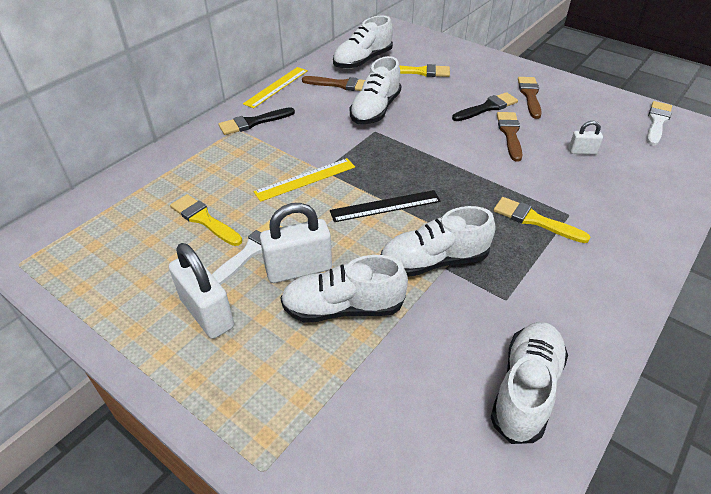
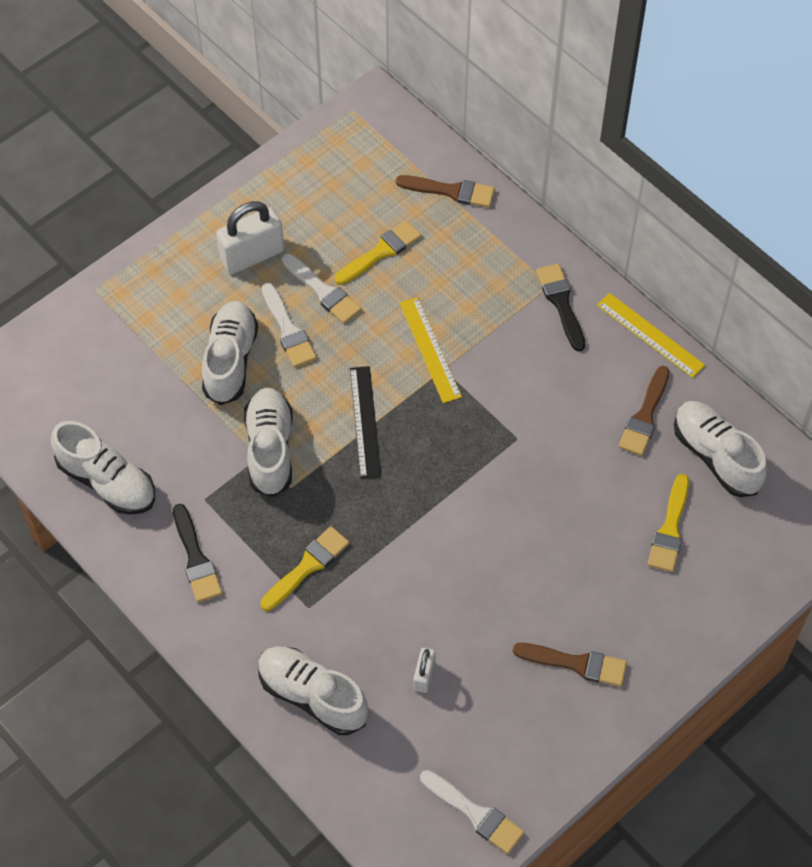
camera: 100 degrees right, 15 degrees up
(299, 269) = (288, 330): white padlock -> white brush
(375, 110) = (568, 448): white shoe -> white shoe (312, 696)
(487, 107) = (552, 593): black brush -> black brush (196, 559)
(510, 134) = (481, 600): brown brush -> brown brush (451, 191)

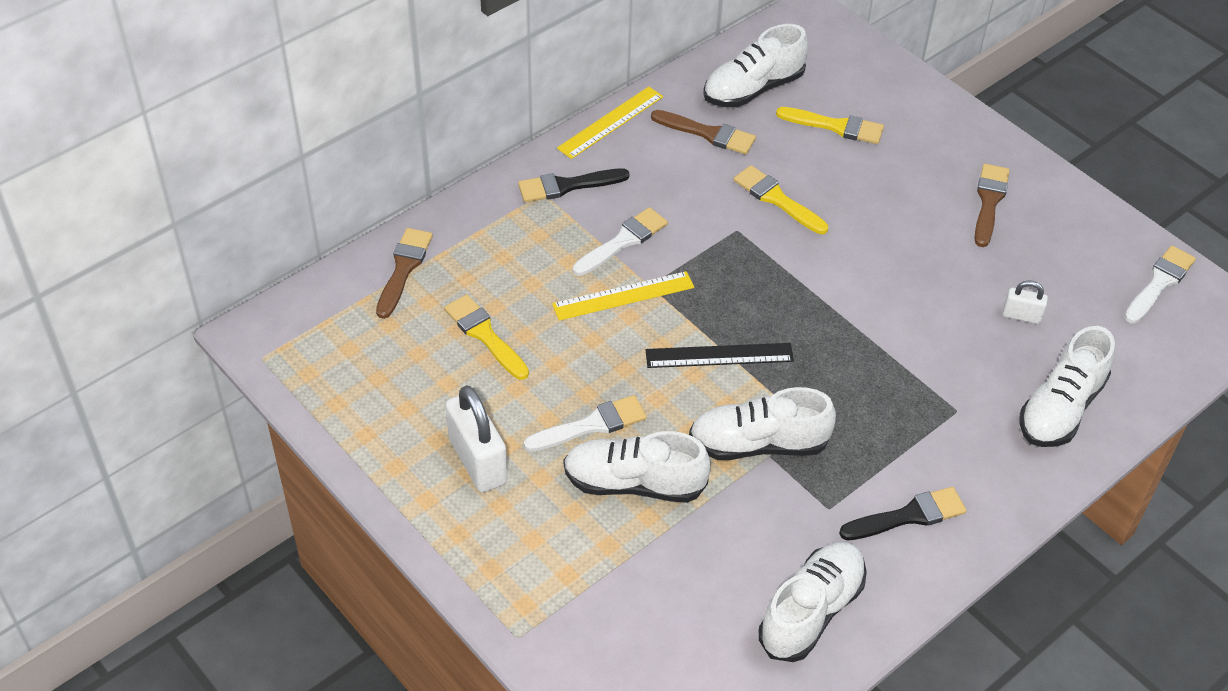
camera: 90 degrees left, 10 degrees down
(307, 567) = (907, 411): yellow brush -> yellow brush (777, 199)
(323, 291) = (537, 390): white brush -> white brush (623, 241)

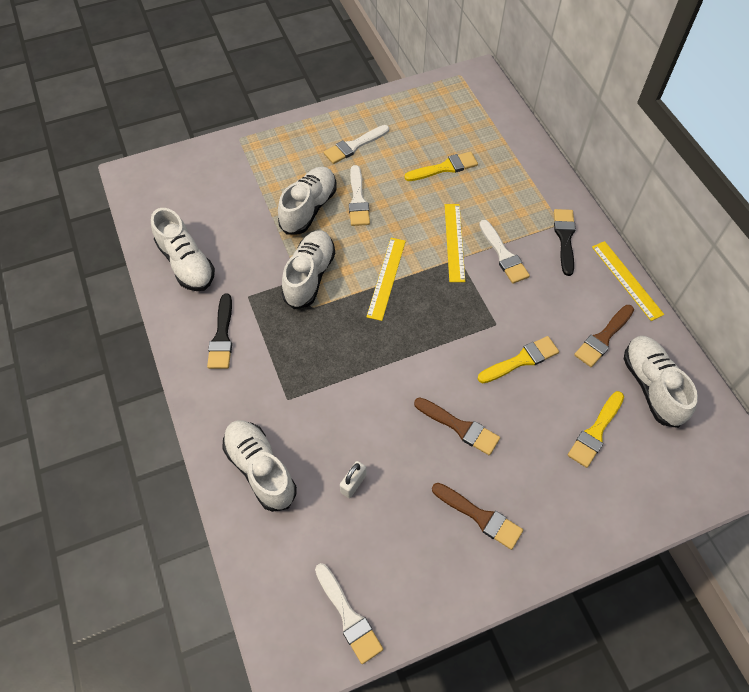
camera: 110 degrees right, 10 degrees up
(403, 269) = (510, 142): brown brush -> brown brush (460, 427)
(478, 461) = (354, 146): white padlock -> white brush
(719, 355) = (386, 278): black ruler -> yellow ruler

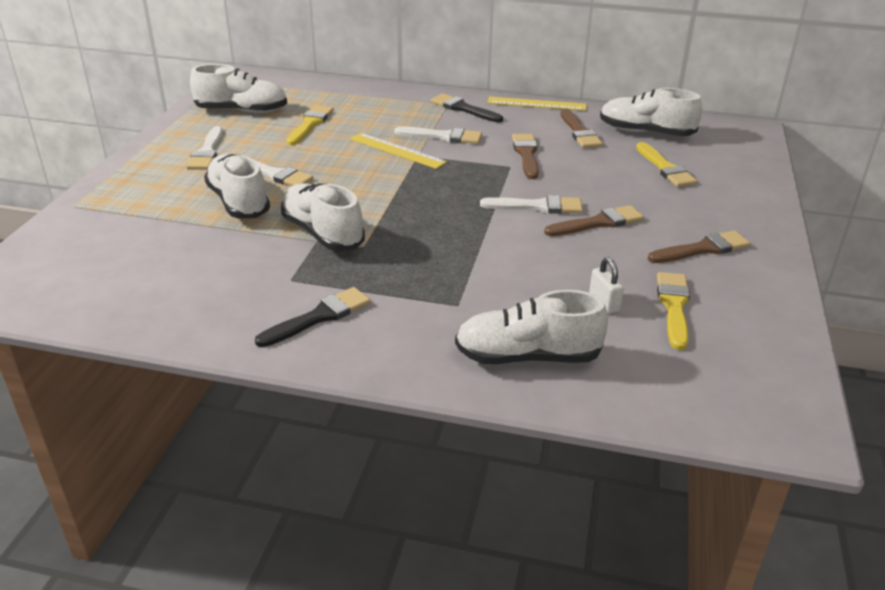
camera: 55 degrees left, 25 degrees down
(186, 263) = (180, 304): white shoe -> white shoe (242, 111)
(222, 336) = (319, 317): black brush -> black brush turned 75 degrees counterclockwise
(348, 616) = (759, 365): white brush -> white brush (537, 206)
(386, 278) = (387, 195): yellow ruler -> none
(521, 360) = (560, 170): yellow brush -> yellow brush (674, 306)
(526, 324) = (526, 154): none -> brown brush

